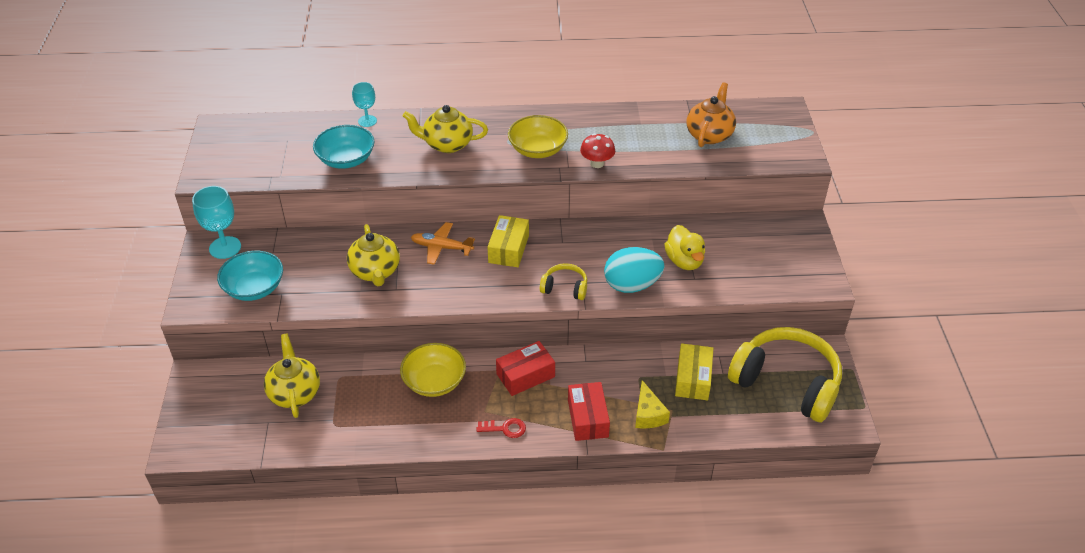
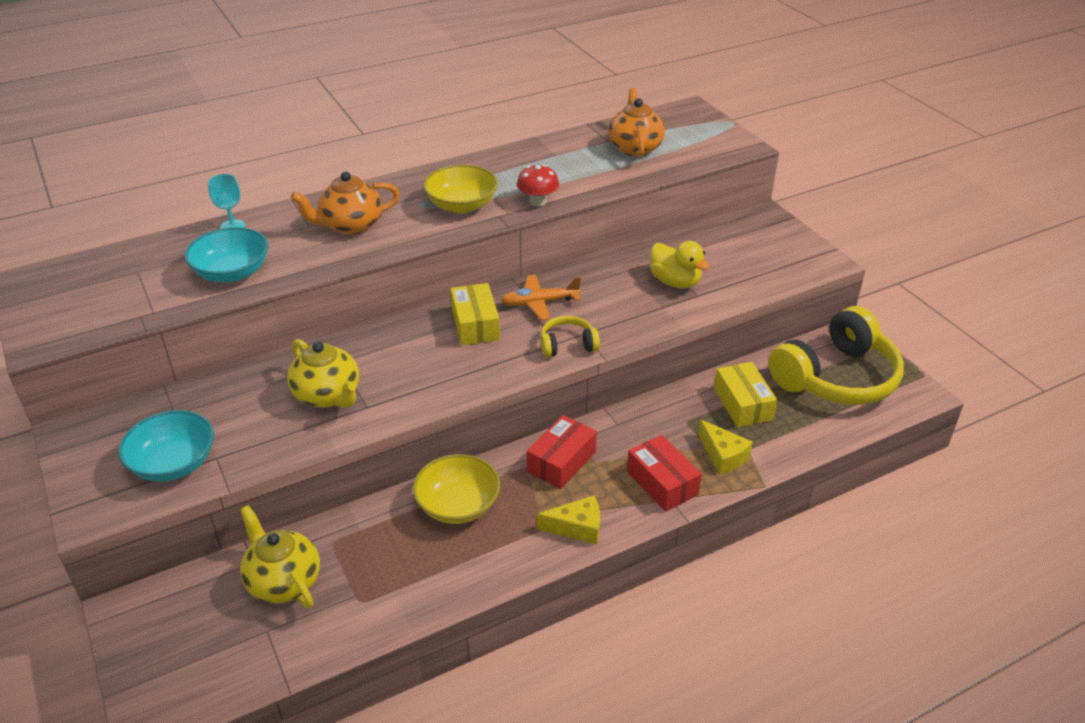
camera: 25 degrees left, 5 degrees down
(225, 247) = (102, 428): turquoise goblet -> none
(441, 247) = (394, 346): orange plane -> orange plane (539, 303)
(447, 144) = (350, 226): yellow teapot -> orange teapot
(505, 428) = (577, 527): red key -> yellow cheese
(632, 285) = (638, 320): turquoise egg -> none
(786, 383) = (836, 377): yellow headphones -> yellow headphones turned 135 degrees clockwise

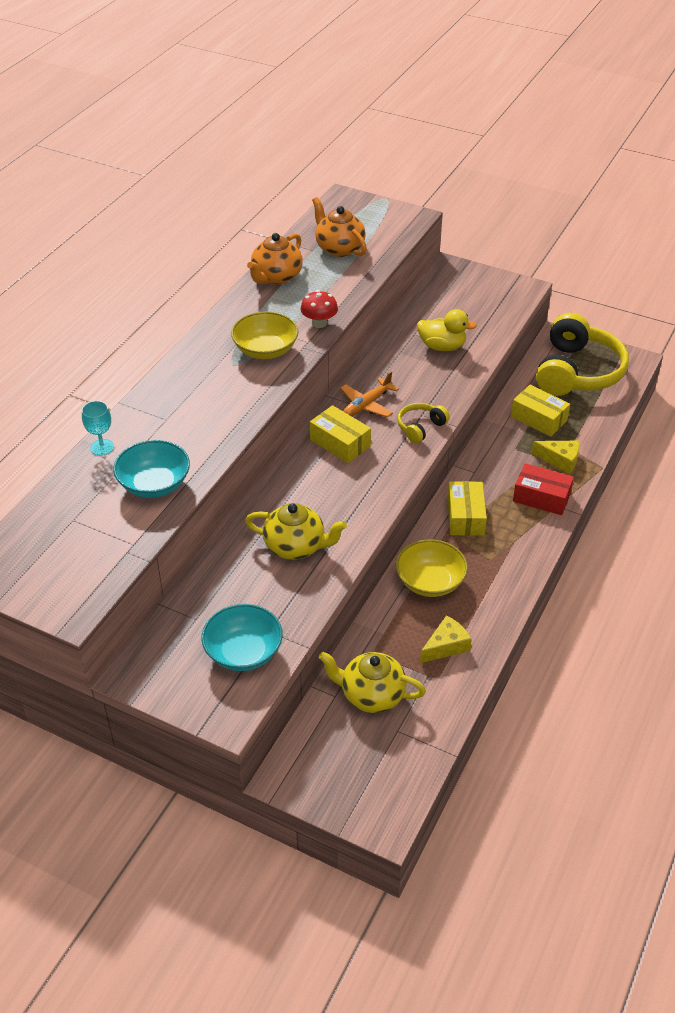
camera: 35 degrees left, 5 degrees up
(350, 226) = (200, 404): orange teapot -> orange teapot (276, 277)
(561, 461) = (465, 516): red box -> yellow box
(577, 527) = (520, 554): yellow cheese -> yellow cheese (446, 646)

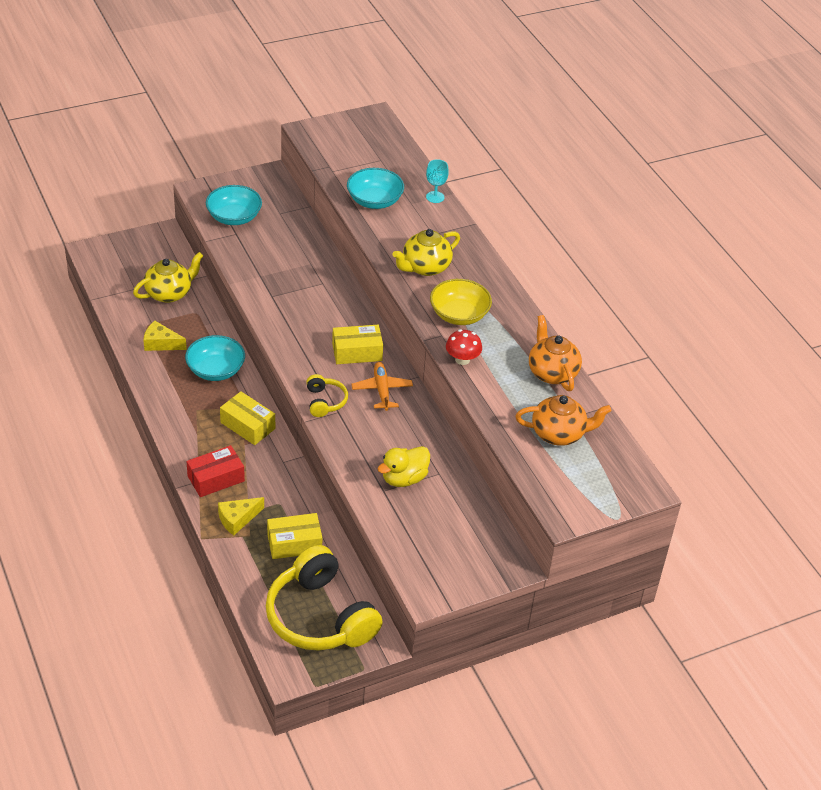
camera: 125 degrees right, 0 degrees up
(296, 546) = (286, 278): yellow teapot -> yellow teapot (425, 267)
(430, 581) = (216, 370): yellow bowl -> turquoise bowl
(446, 646) = (161, 343): yellow cheese -> yellow cheese turned 105 degrees clockwise

